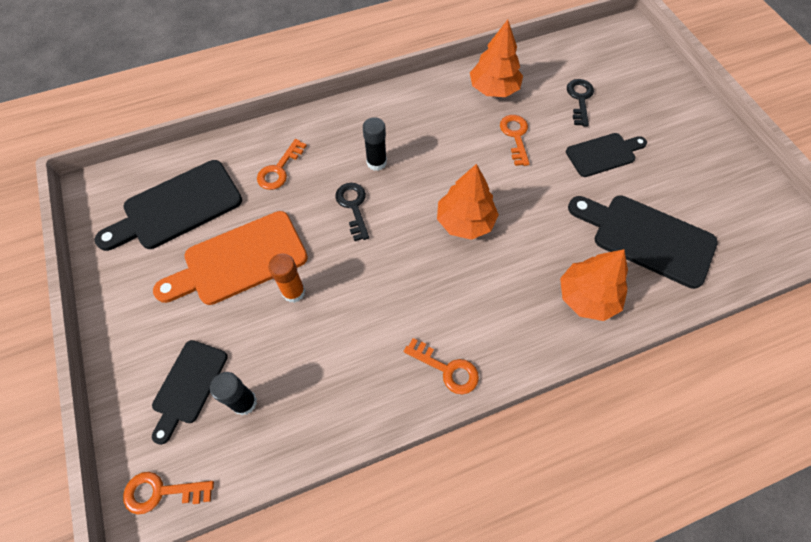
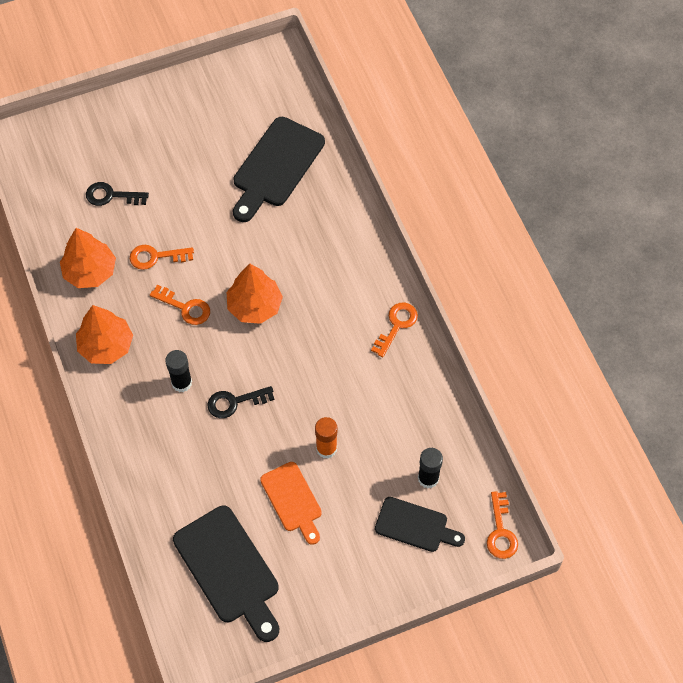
camera: 90 degrees left, 0 degrees up
(239, 260) = (293, 500): orange cutting board -> orange cutting board, size x0.62
(279, 169) = (186, 475): orange key -> orange key (185, 307)
(587, 297) = (332, 218): orange tree -> orange tree (106, 346)
(603, 154) = (182, 185): black cutting board -> none

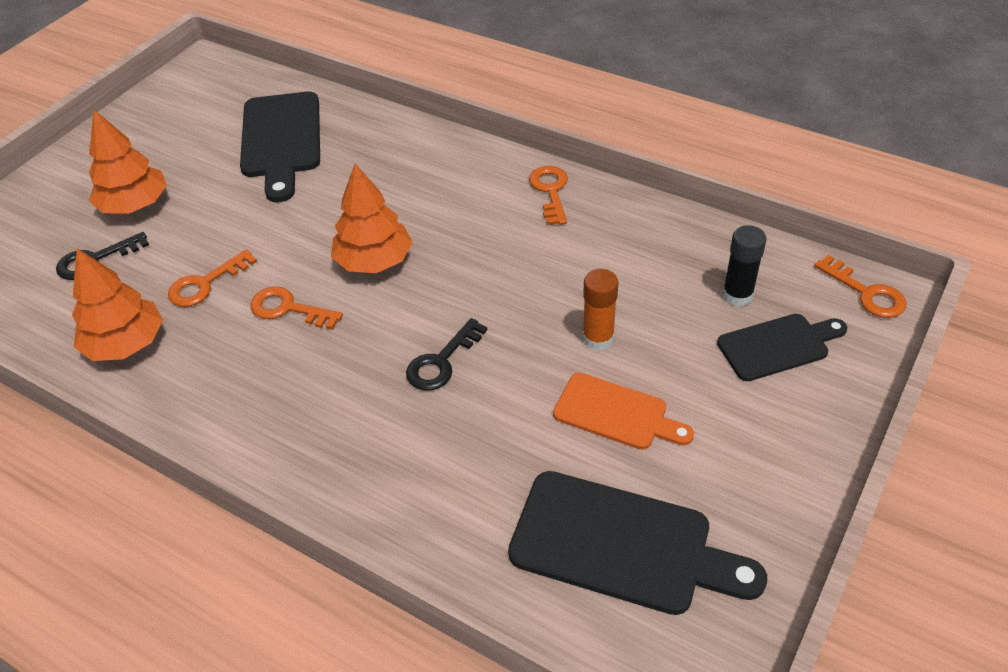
camera: 35 degrees left, 15 degrees down
(106, 346) = (214, 405): orange tree -> orange tree (134, 205)
(181, 383) = (354, 383): black glue stick -> none
(185, 307) = (288, 309): orange key -> orange key turned 150 degrees counterclockwise

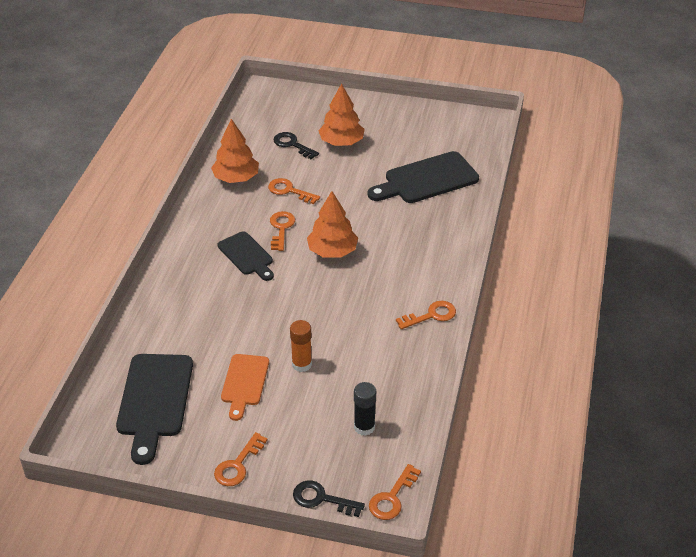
camera: 70 degrees right, 5 degrees down
(441, 362) = (261, 300): black key -> black key (321, 499)
(777, 346) = (324, 453): black cutting board -> black cutting board (247, 255)
(786, 450) = (238, 465): none -> orange key

